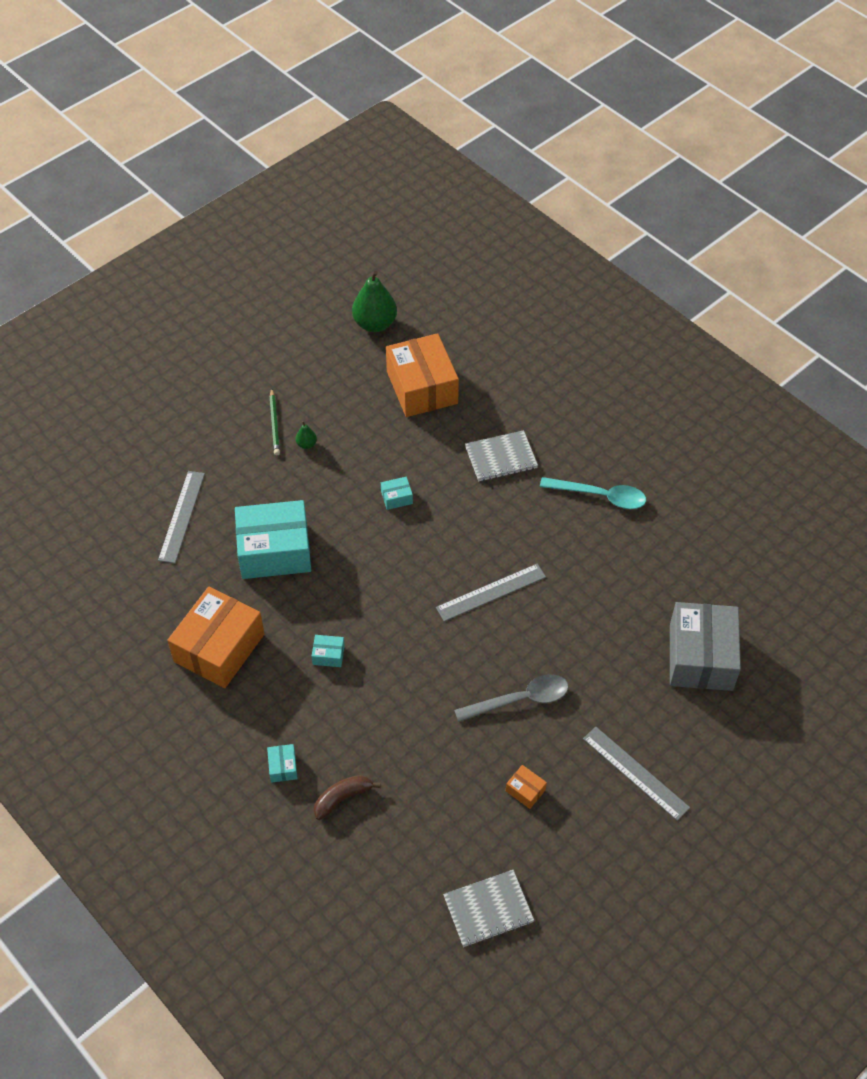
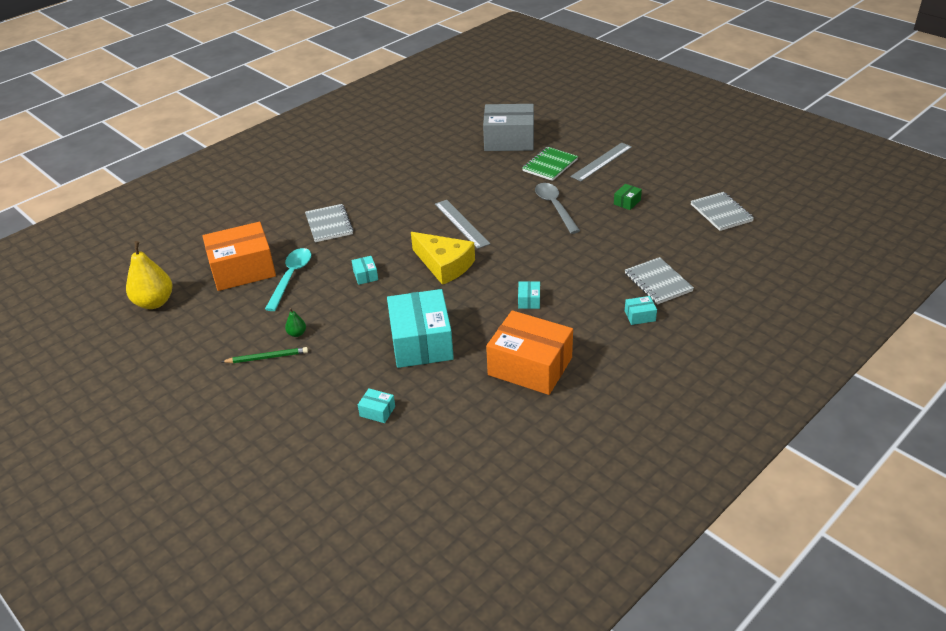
camera: 90 degrees left, 15 degrees down
(182, 516) = (377, 411): grey ruler -> turquoise box
(342, 798) = (658, 282): brown banana -> grey notebook
(375, 324) = (154, 302): green pear -> yellow pear
(407, 573) = (444, 265): none -> yellow cheese
(525, 790) = (627, 202): orange box -> green box
(600, 496) = (372, 179): turquoise spoon -> turquoise spoon (291, 277)
(627, 704) = (550, 165): none -> green notebook

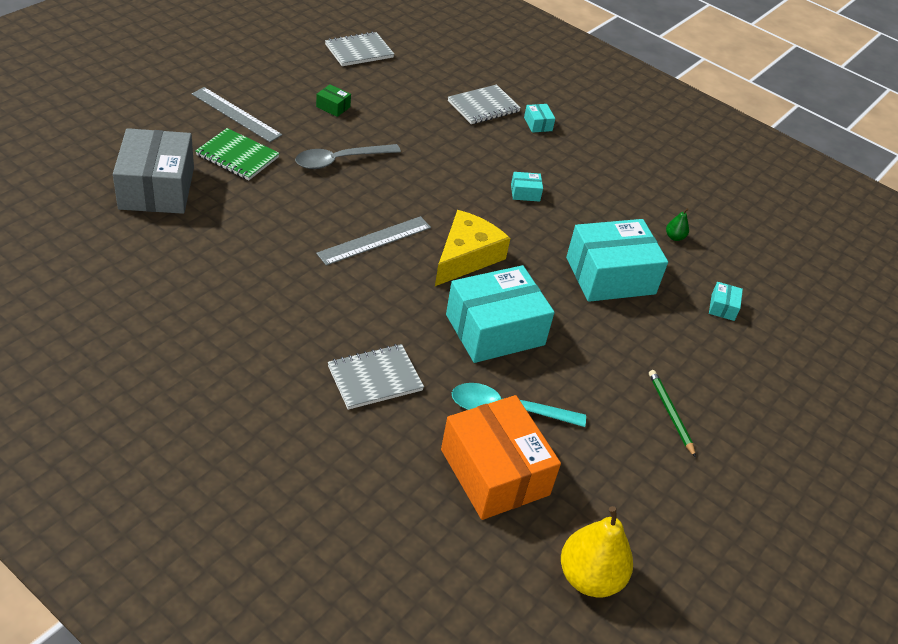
camera: 105 degrees left, 5 degrees up
(297, 333) = (621, 388): green pear -> green pear (674, 237)
(365, 275) = (495, 329): turquoise box -> turquoise box, size x2.48
(530, 366) = (627, 199): orange box -> none

